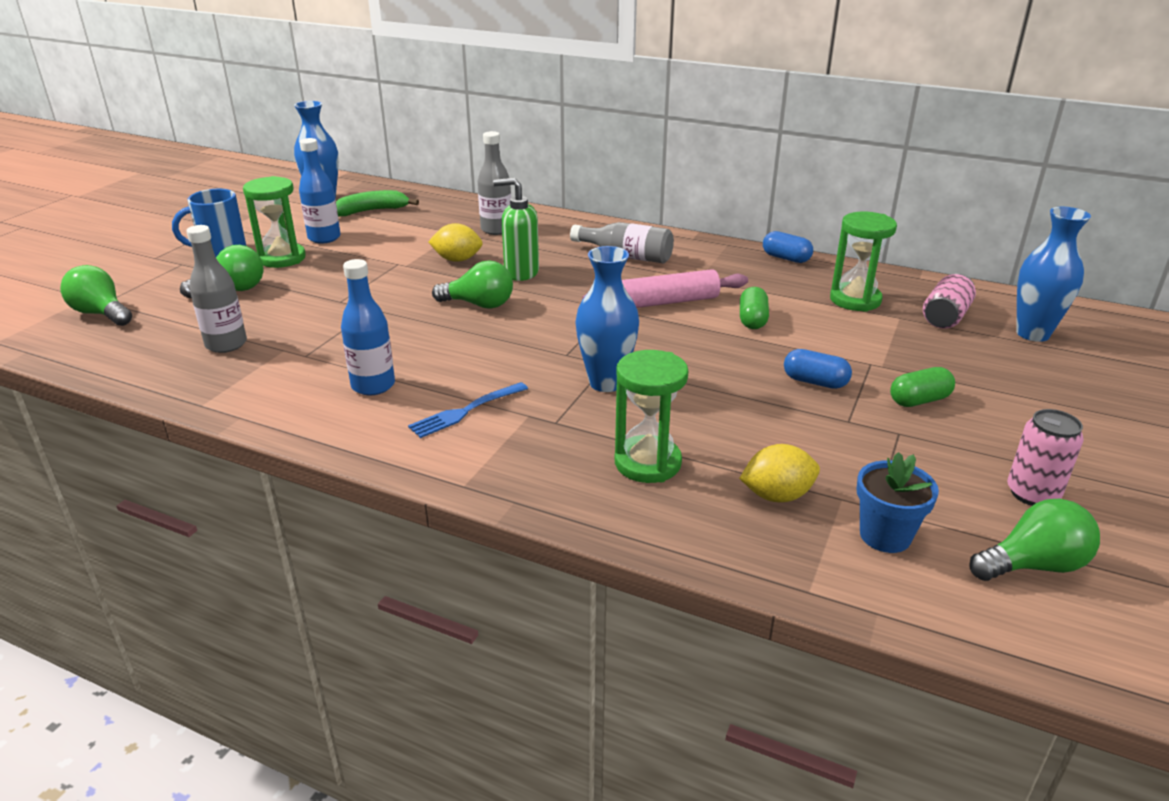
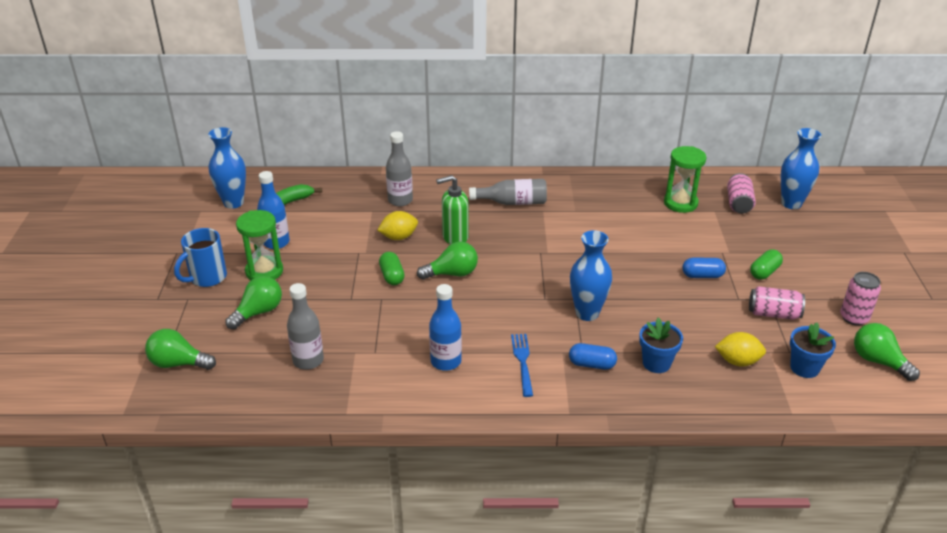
camera: 25 degrees left, 5 degrees up
(466, 411) = (522, 362): blue fork -> blue fork turned 150 degrees clockwise
(647, 463) = (656, 363): green hourglass -> blue flower pot
(666, 302) = (570, 237): pink rolling pin -> none
(752, 320) = (633, 237): green capsule -> green capsule (392, 276)
(777, 495) = (737, 361): yellow lemon -> yellow lemon turned 45 degrees clockwise
(786, 258) = (615, 177): blue capsule -> blue capsule (592, 364)
(890, 453) = (773, 314): none -> pink can
(1033, 565) = (878, 361): green light bulb -> green light bulb turned 90 degrees counterclockwise

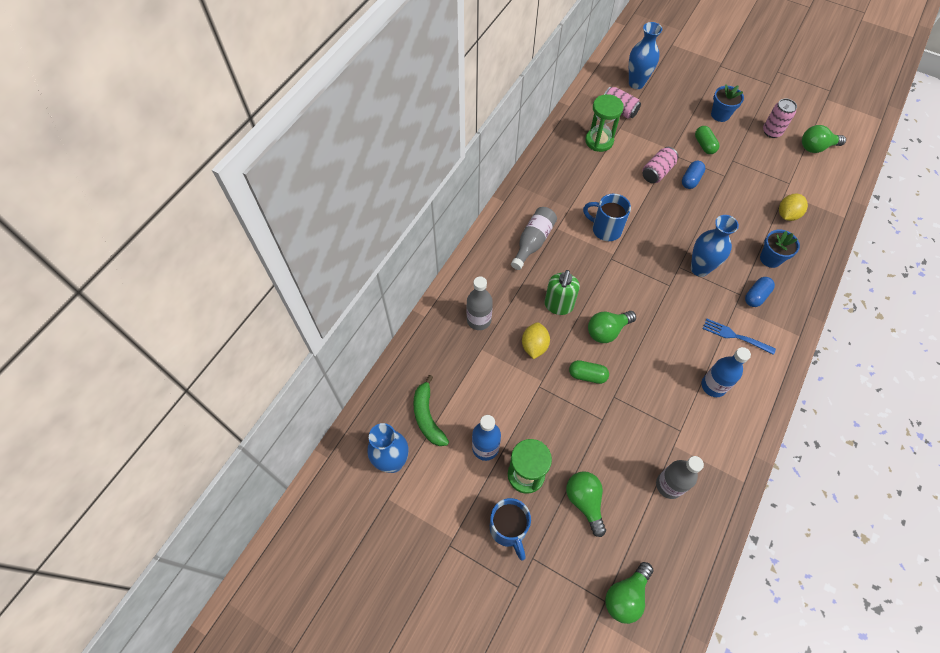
camera: 60 degrees left, 25 degrees up
(452, 274) = (607, 331): green light bulb -> green light bulb turned 135 degrees counterclockwise
(572, 239) = (605, 229): none -> blue mug
(773, 314) = (749, 168): pink can -> pink can (657, 172)
(804, 368) = (807, 185): blue flower pot -> blue flower pot (720, 115)

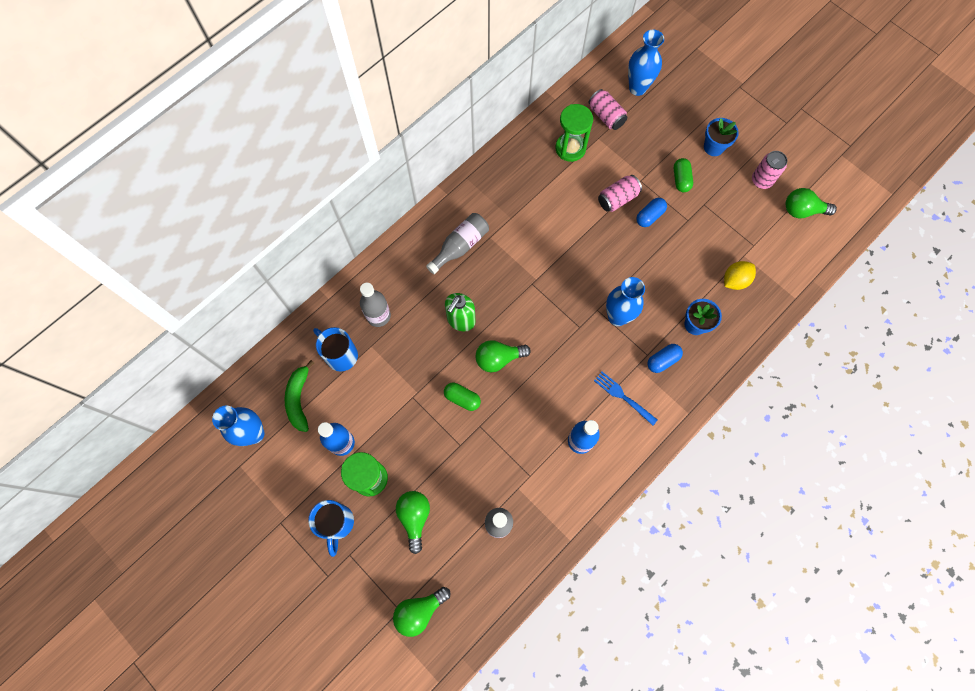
camera: 15 degrees right, 10 degrees up
(534, 346) = (422, 356): yellow lemon -> none
(605, 229) = (538, 250): blue mug -> blue mug (340, 355)

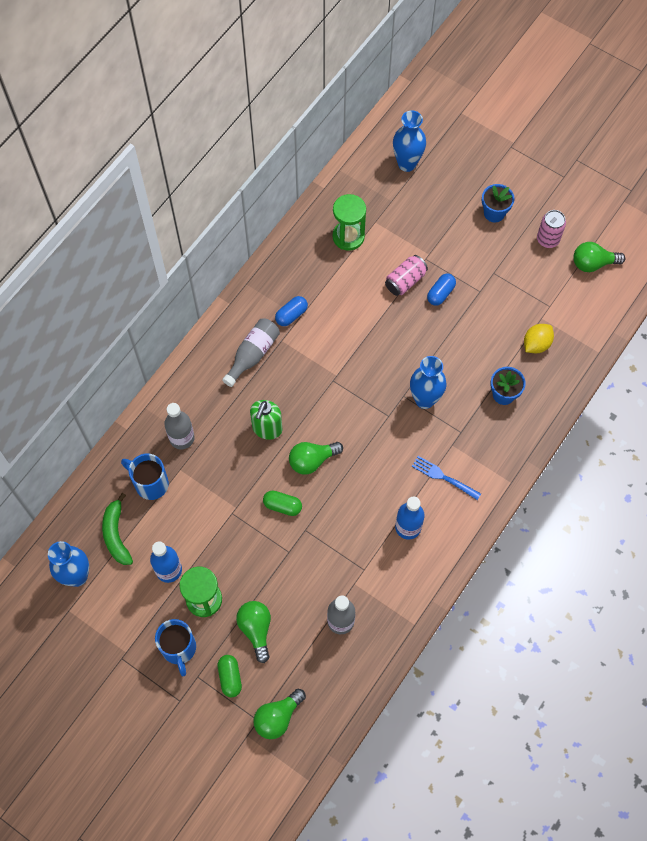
camera: 10 degrees left, 5 degrees down
(606, 116) = (379, 198): pink can -> none
(662, 360) = (477, 435): blue capsule -> blue capsule (291, 315)
(681, 179) = (466, 251): green capsule -> green capsule (230, 677)

